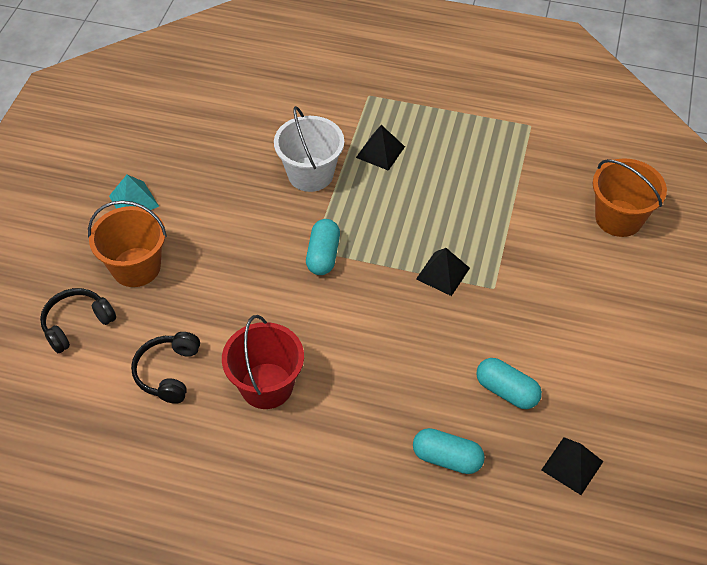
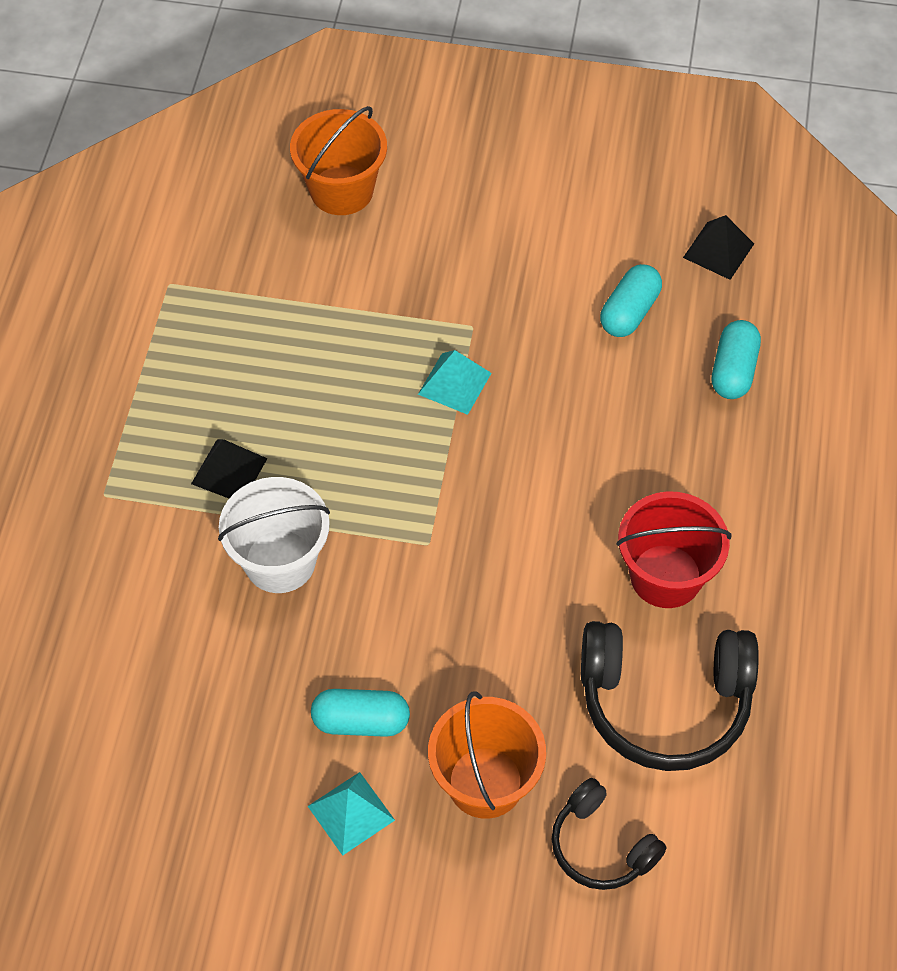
camera: 95 degrees left, 5 degrees up
(168, 372) = (664, 702): black headphones -> black headphones, size x1.72
(323, 255) = (437, 529): turquoise capsule -> turquoise capsule (361, 721)
(443, 273) = (454, 383): black pyramid -> turquoise pyramid

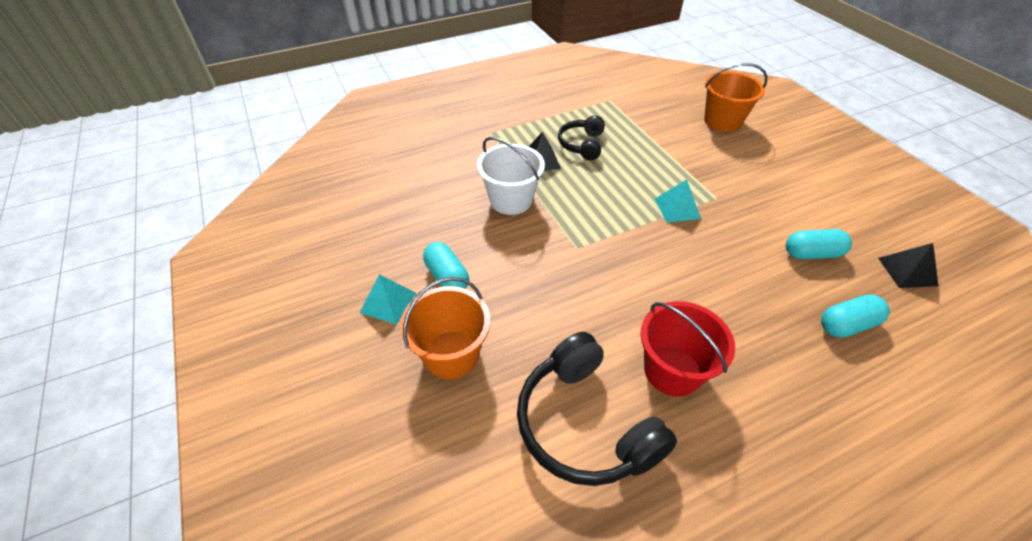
camera: 55 degrees right, 10 degrees down
(601, 846) = (451, 446): black headphones -> black headphones (582, 144)

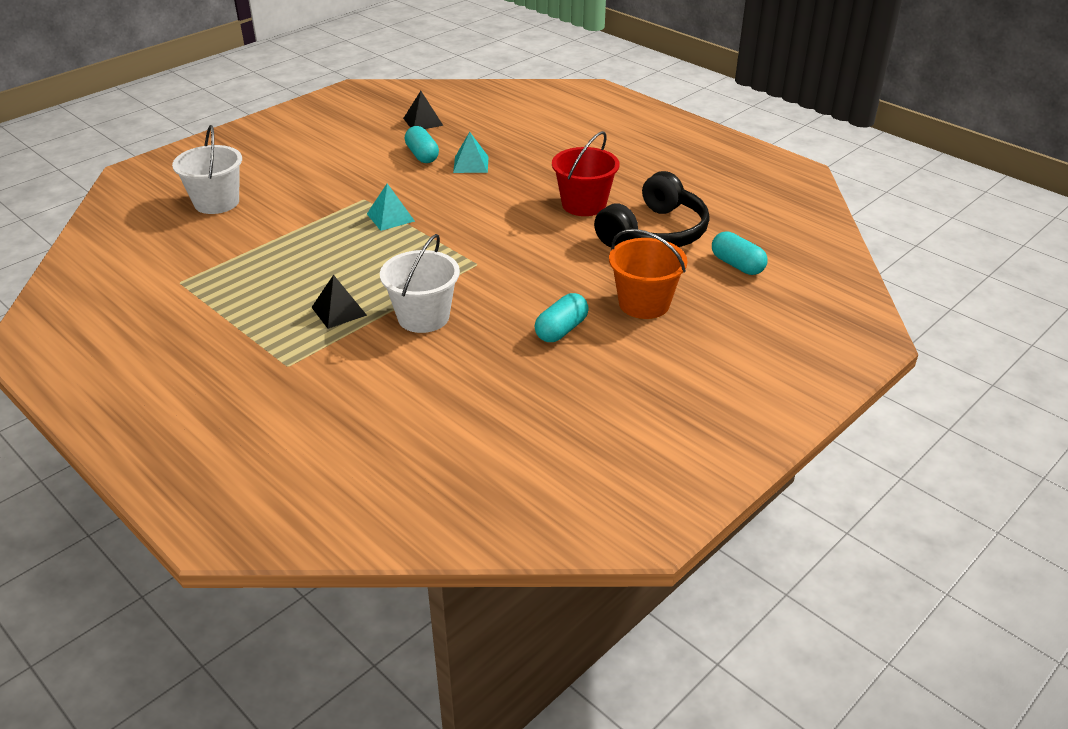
camera: 110 degrees left, 10 degrees down
(388, 302) = (616, 357): turquoise pyramid -> turquoise pyramid (471, 164)
(582, 144) = (294, 287): black headphones -> none
(722, 121) = (216, 202): orange bucket -> white bucket
(847, 325) = (494, 144): turquoise capsule -> turquoise capsule (737, 265)

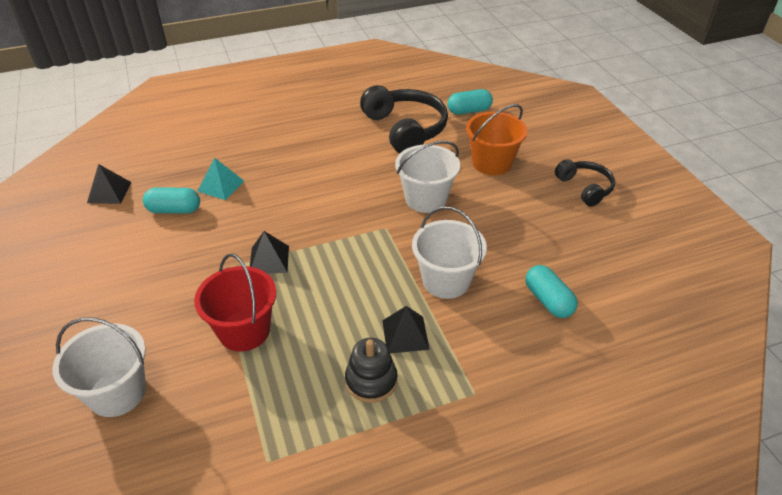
camera: 65 degrees left, 5 degrees up
(276, 307) = (371, 381): none -> black stacking toy
(390, 217) = (269, 260): turquoise pyramid -> black pyramid
(541, 275) = (426, 199): none -> white bucket
(561, 330) = (504, 211): turquoise capsule -> turquoise capsule (548, 300)
(584, 204) = (340, 147): red bucket -> red bucket (244, 330)
(655, 382) = (585, 188): none -> black headphones

